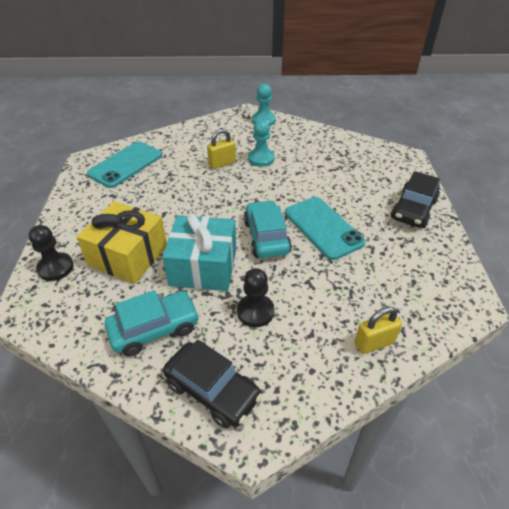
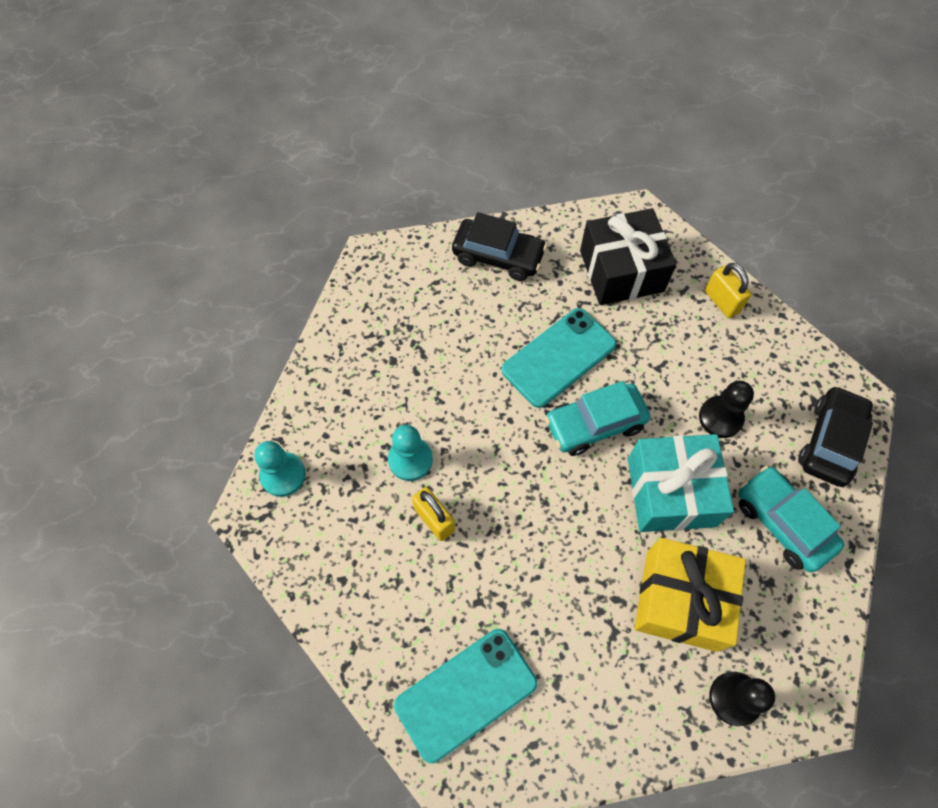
camera: 100 degrees left, 20 degrees up
(125, 164) = (466, 694): turquoise phone -> turquoise phone turned 60 degrees counterclockwise
(405, 277) = (621, 271): none -> black gift

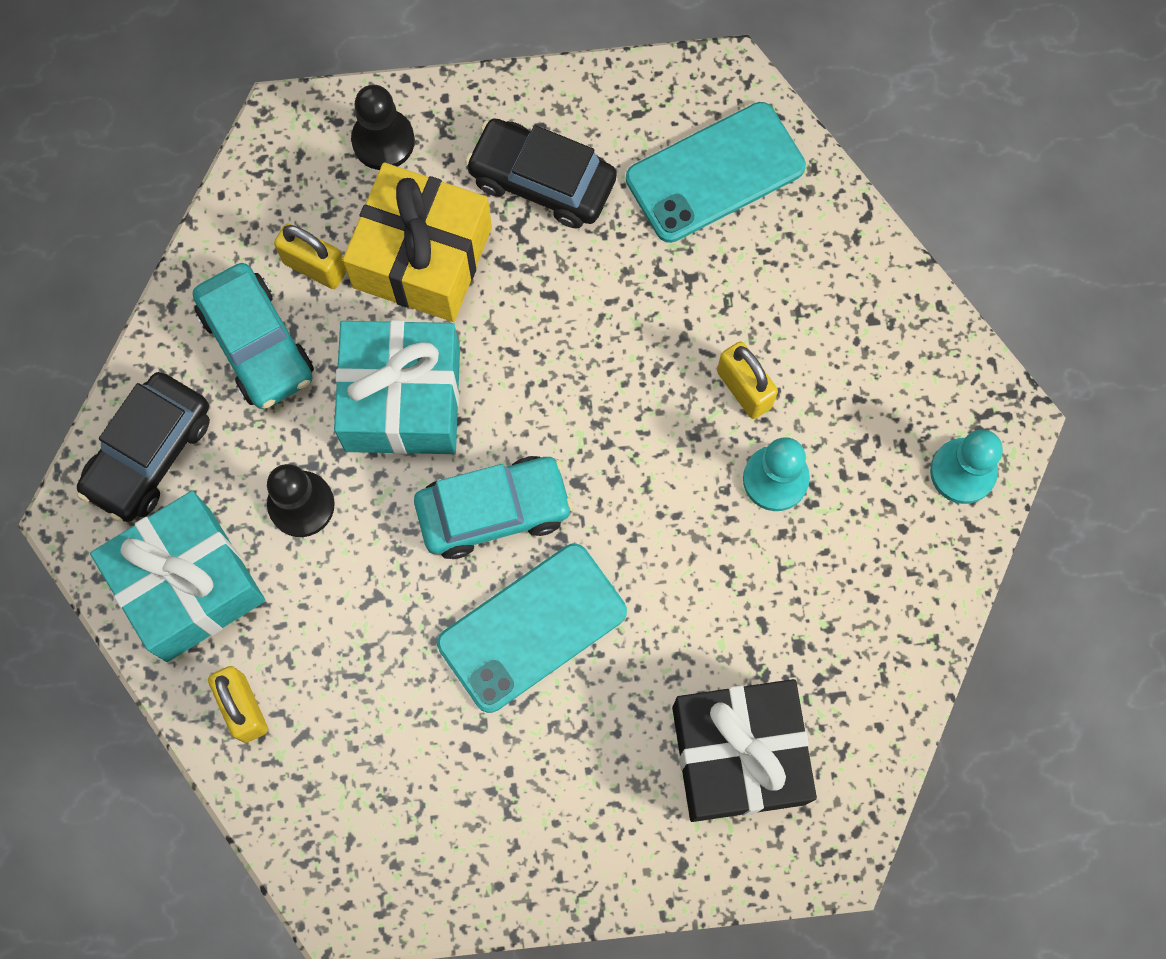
camera: 175 degrees left, 10 degrees up
(498, 256) = (609, 834): black car -> black car (541, 181)
(621, 271) = (399, 784): black gift -> black gift (738, 755)
(758, 585) = (315, 267): none -> yellow padlock
(777, 365) = (188, 584): none -> turquoise gift

